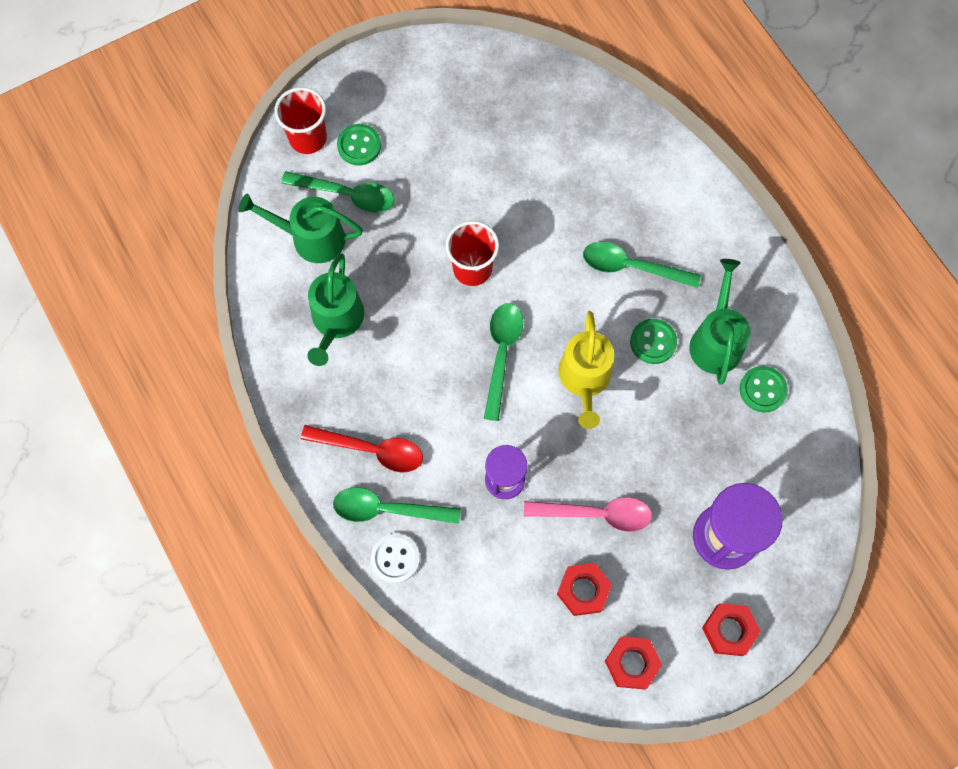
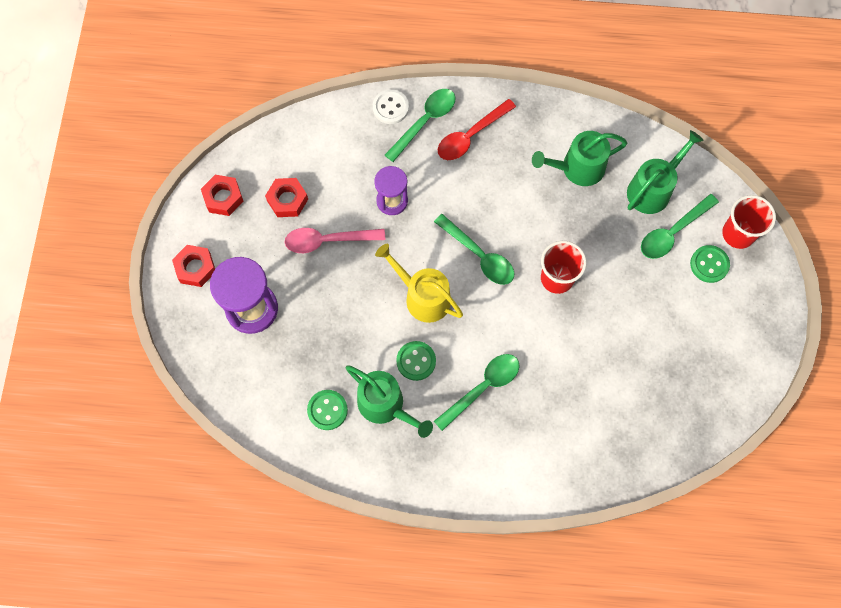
camera: 125 degrees right, 0 degrees up
(336, 321) = (577, 168): green watering can -> green watering can turned 60 degrees counterclockwise
(596, 514) = (327, 241): pink spoon -> pink spoon turned 45 degrees clockwise

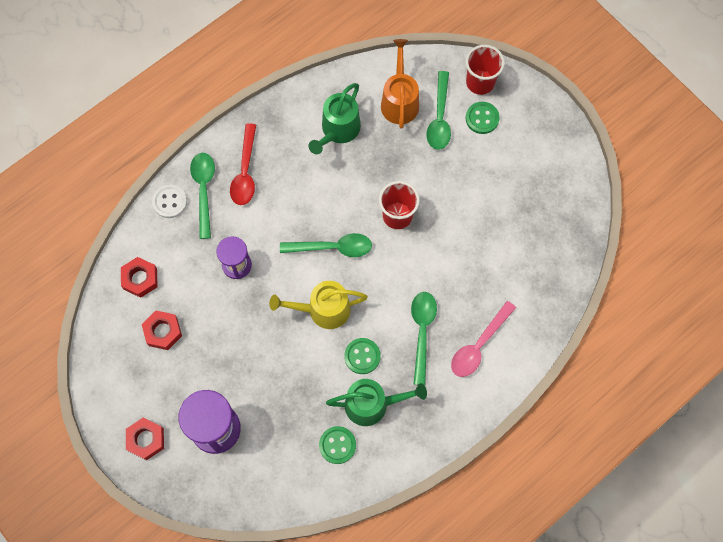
camera: 45 degrees left, 0 degrees up
(223, 198) = (114, 373): red nut -> red nut (140, 279)
(327, 241) = (220, 333): pink spoon -> pink spoon (479, 345)
(652, 189) = (399, 101): green watering can -> orange watering can

